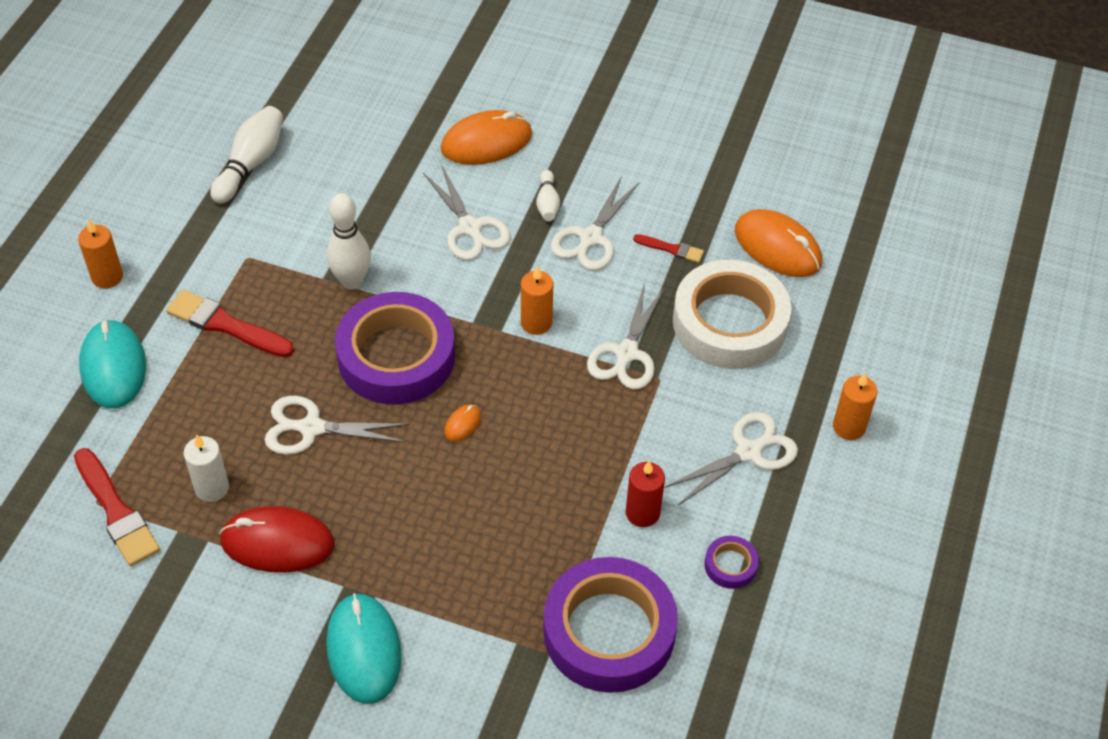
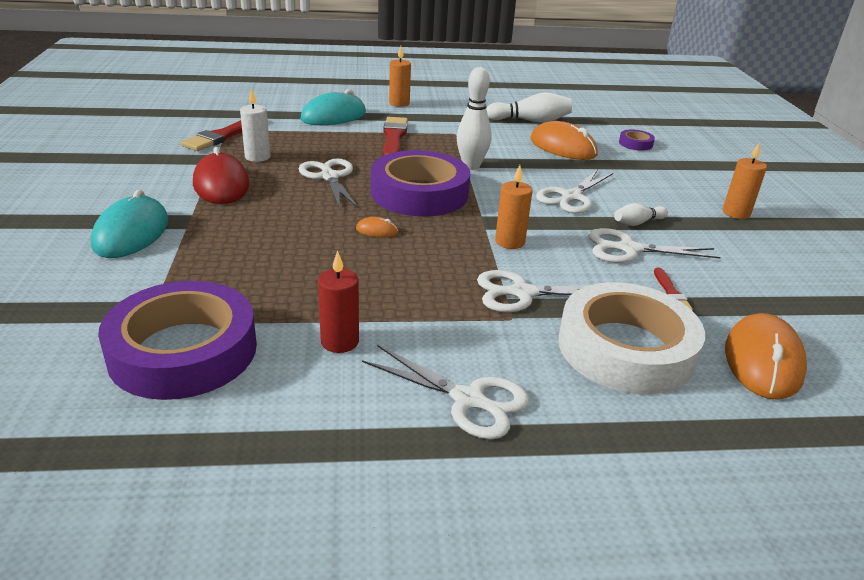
camera: 65 degrees right, 20 degrees down
(364, 650) = (131, 233): turquoise mouse -> turquoise mouse turned 45 degrees counterclockwise
(486, 142) = (660, 187): orange mouse -> orange mouse (563, 147)
(730, 565) = (302, 419): purple tape -> purple tape (635, 144)
(849, 427) = (573, 482): orange candle -> orange candle (736, 213)

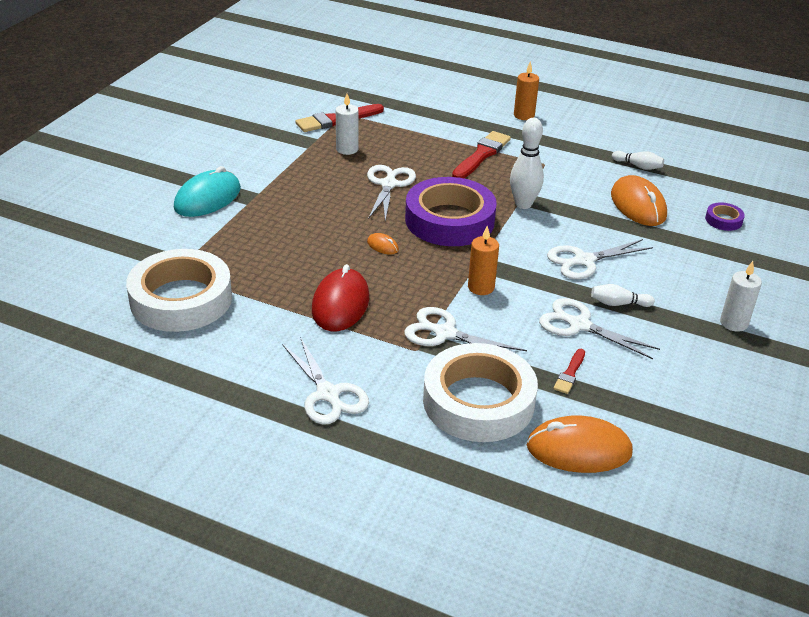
camera: 30 degrees right, 5 degrees up
(183, 350) = (181, 299): purple tape -> white tape
(221, 185) = (299, 170): red mouse -> red mouse (340, 304)
(333, 116) = (448, 118): turquoise mouse -> none
(340, 341) = (280, 326): red candle -> none
(530, 121) = (638, 166): white bowling pin -> white bowling pin, size x0.58
(736, 213) = (734, 323): orange candle -> white candle
(762, 361) = (579, 449): orange mouse -> orange mouse turned 45 degrees clockwise

